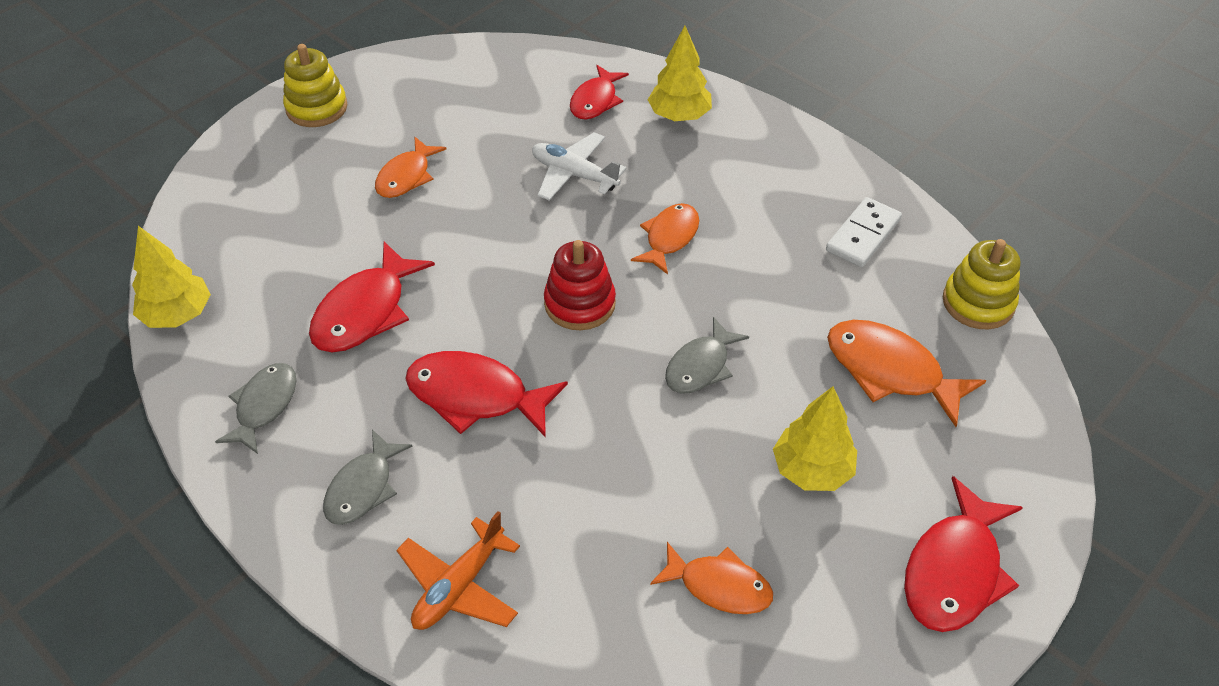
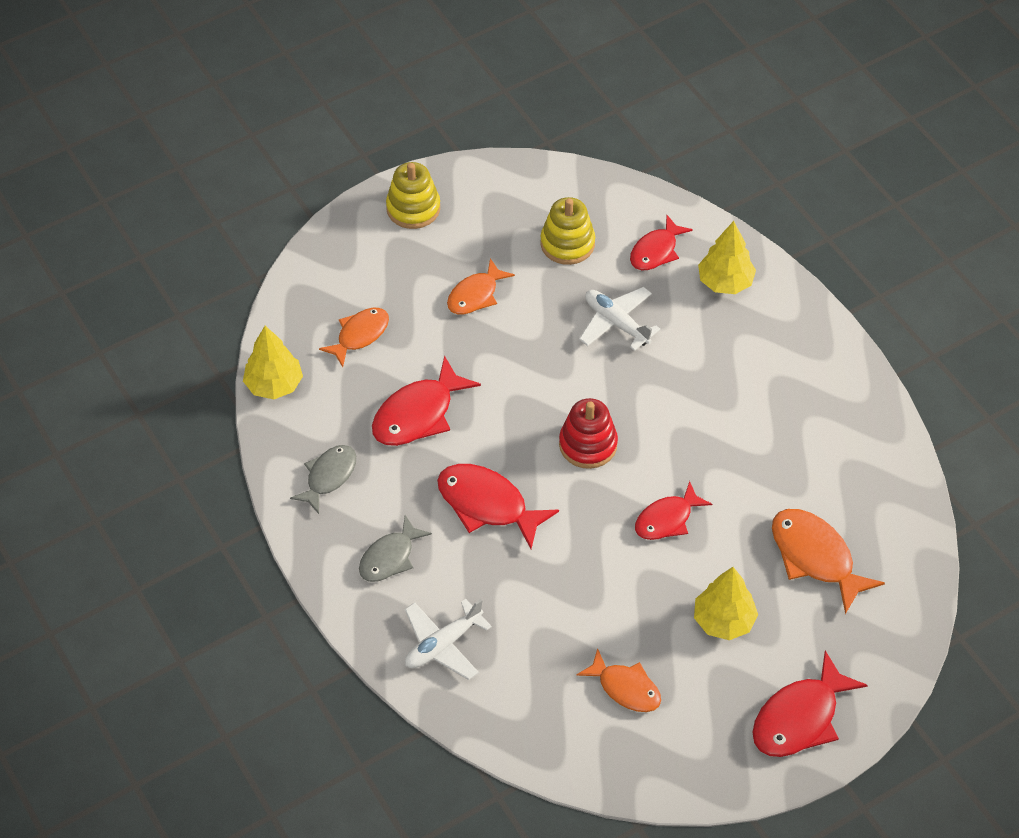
camera: 15 degrees right, 5 degrees up
(459, 586) = (443, 644): orange plane -> white plane
(669, 238) = (678, 401): orange fish -> orange fish (360, 335)
(700, 366) = (667, 519): grey fish -> red fish
(863, 235) = (841, 434): white domino -> none
(978, 303) = (912, 516): yellow stacking toy -> yellow stacking toy (567, 243)

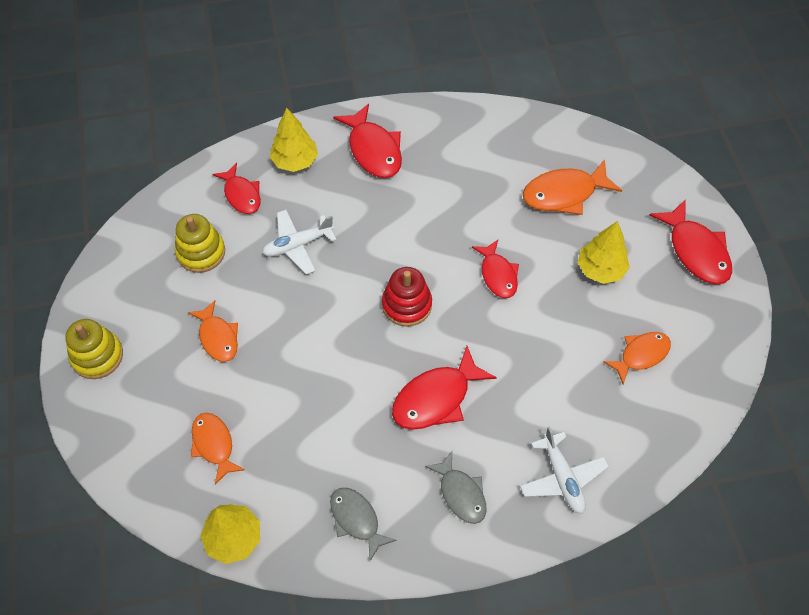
camera: 70 degrees left, 5 degrees up
(418, 414) = (321, 423): red fish -> red fish (373, 150)

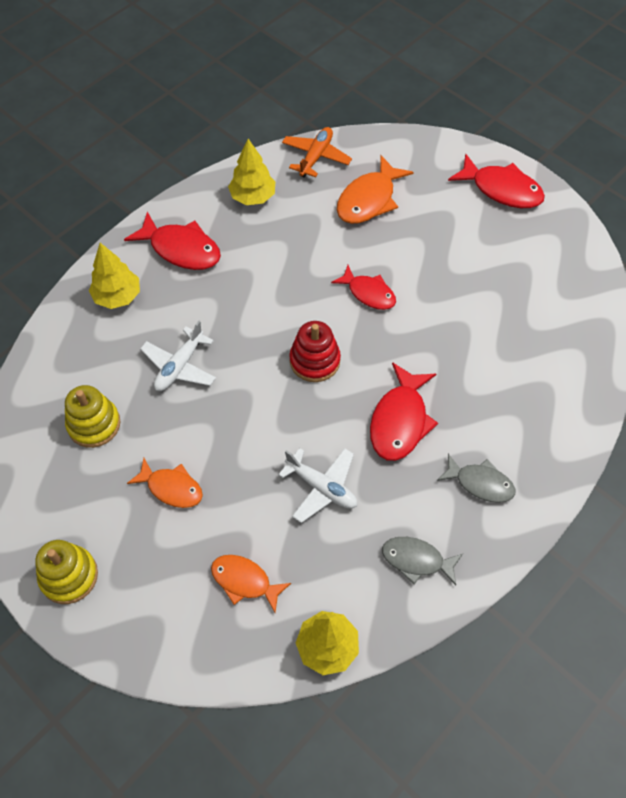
camera: 35 degrees left, 0 degrees up
(241, 195) = (91, 353): red fish -> none
(548, 131) = (316, 157): none -> orange plane
(562, 477) = (544, 420): white plane -> white plane (321, 487)
(600, 269) = (444, 243): yellow tree -> yellow tree (253, 197)
(641, 355) = (525, 291): orange fish -> none

